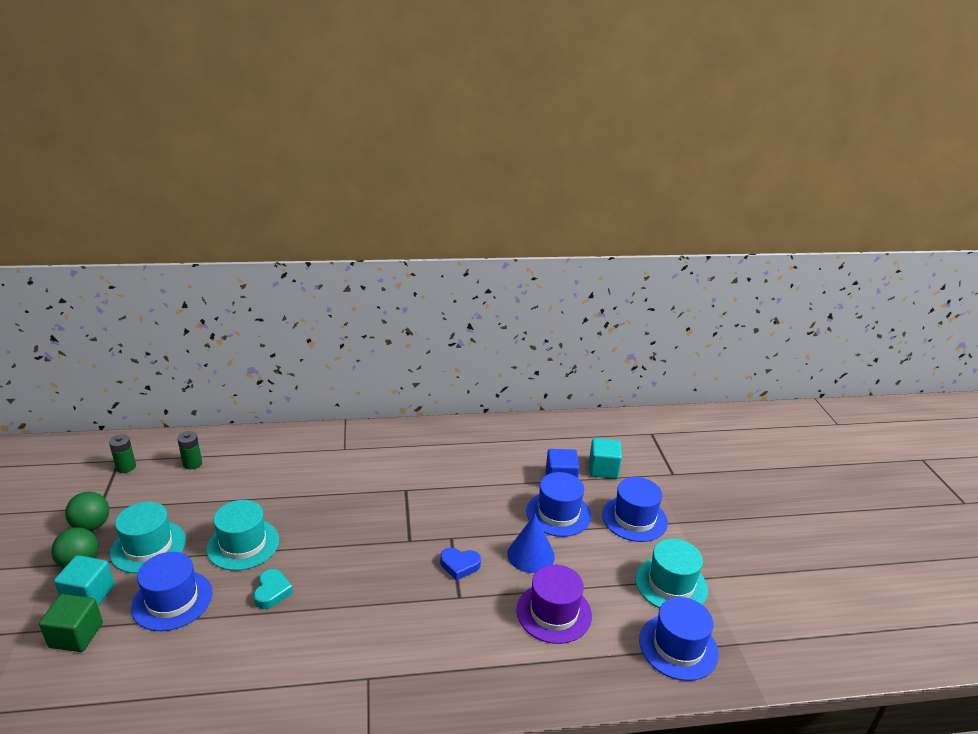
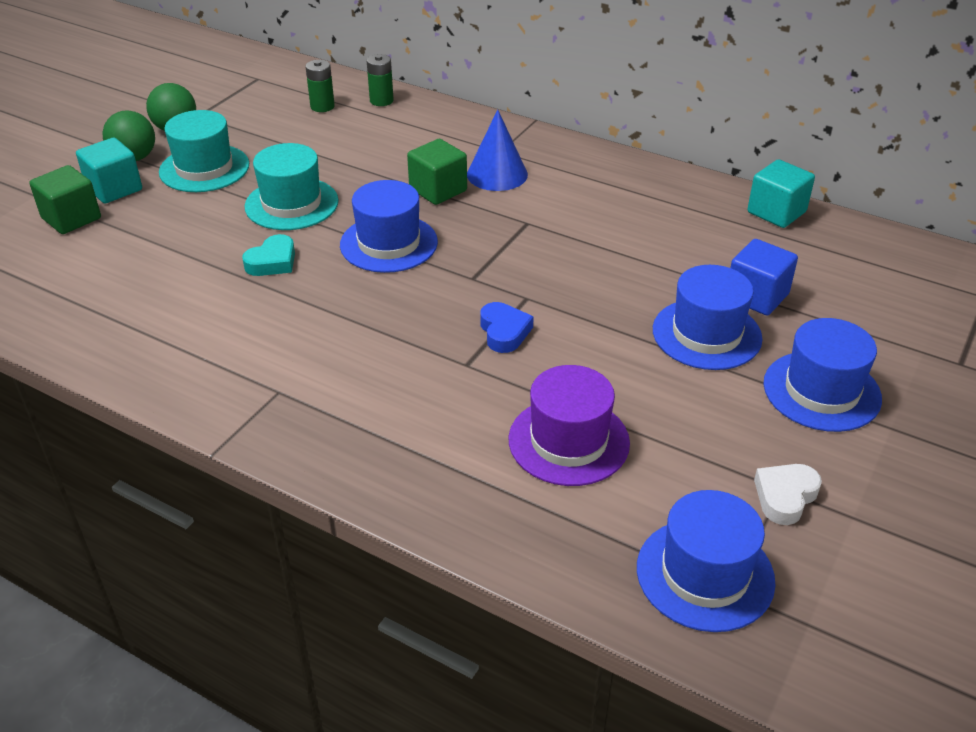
camera: 40 degrees right, 10 degrees up
(126, 467) = (258, 87): green battery -> green battery (381, 101)
(172, 600) = (176, 226): blue hat -> blue hat (389, 243)
(331, 491) = (438, 190): none -> green cube
(459, 565) = (504, 332): blue heart -> blue heart turned 150 degrees counterclockwise
(531, 555) = (611, 363): blue cone -> blue cone (497, 174)
(603, 469) = (842, 310): turquoise cube -> turquoise cube (776, 212)
(671, 584) = (785, 497): turquoise hat -> white heart

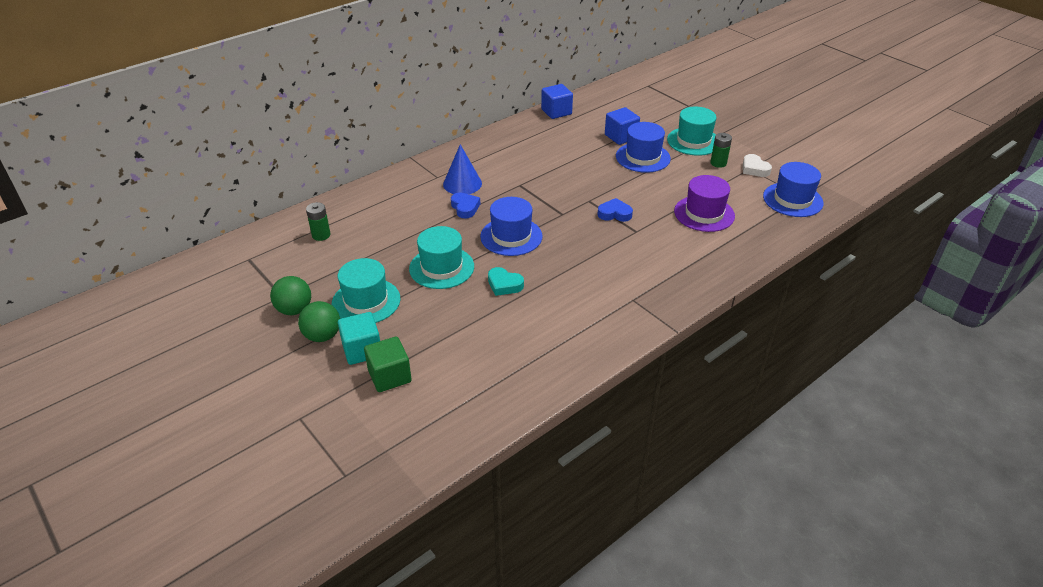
camera: 70 degrees left, 0 degrees up
(272, 262) = (504, 285): turquoise heart -> turquoise heart turned 150 degrees clockwise
(381, 101) = (335, 209): green battery -> green battery (718, 163)
(438, 190) = (465, 208): green cube -> blue heart
(776, 212) = (556, 112): turquoise cube -> blue cube
(821, 391) = (693, 141): blue hat -> turquoise hat

